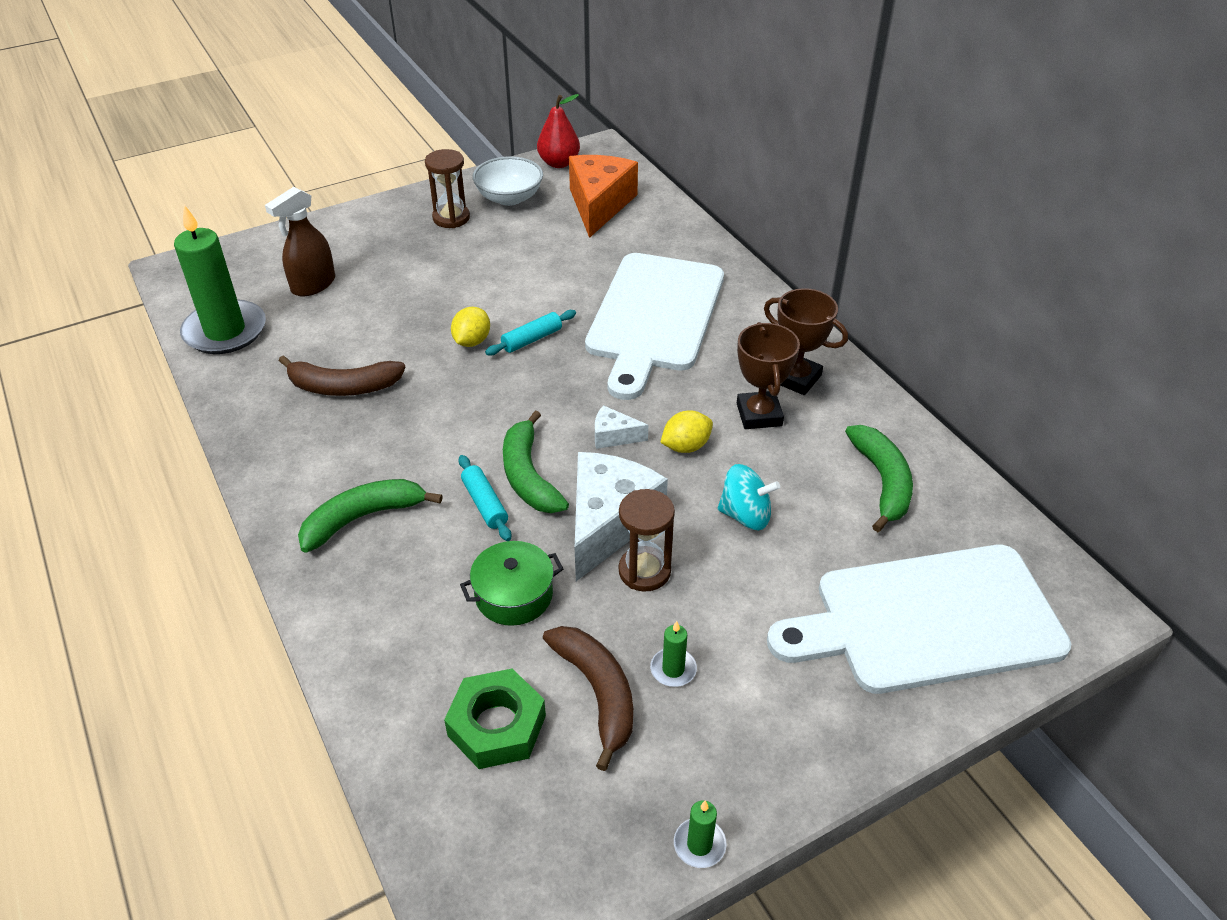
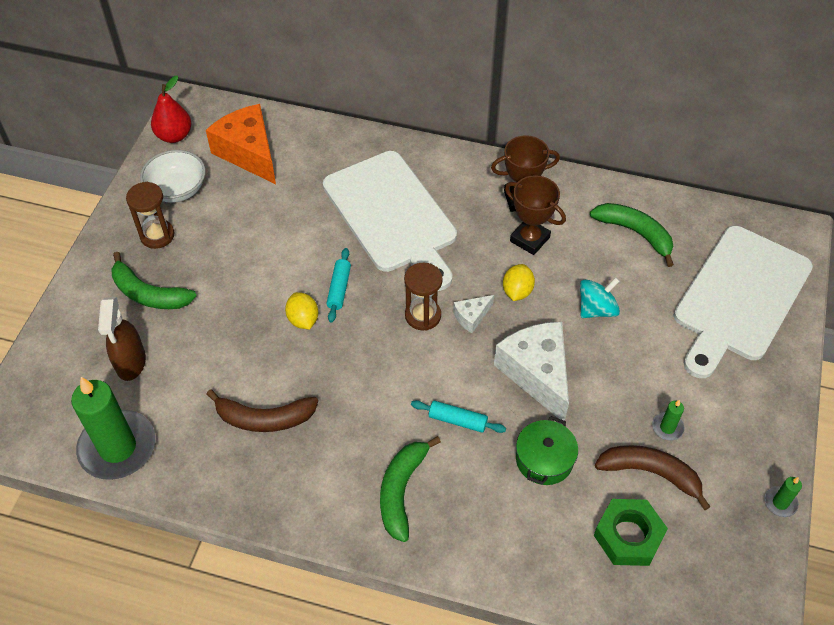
camera: 45 degrees left, 10 degrees up
(343, 387) = (264, 418): brown banana -> brown banana turned 45 degrees clockwise
(528, 476) = (458, 382): green banana -> green banana (149, 294)
(644, 571) = (589, 386): brown hourglass -> brown hourglass (423, 315)

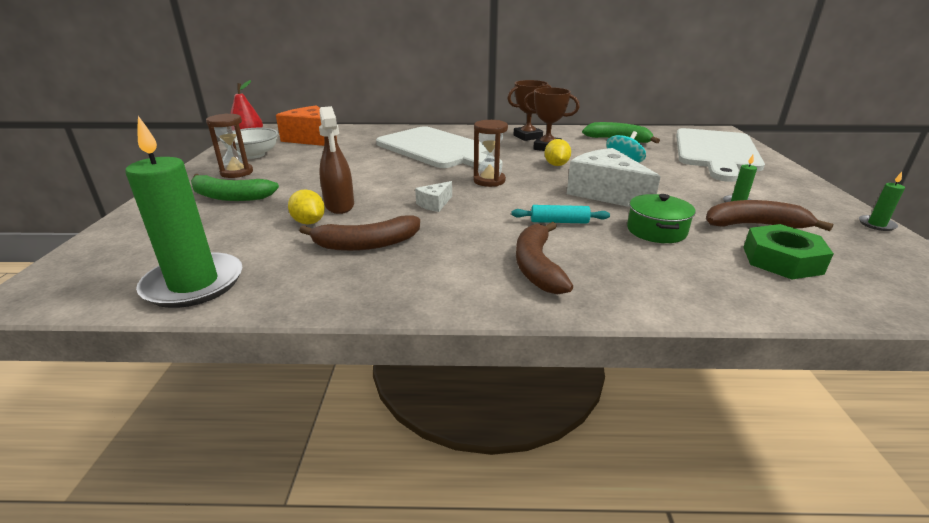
camera: 15 degrees left, 25 degrees down
(131, 362) = (211, 231): brown spray bottle -> brown spray bottle (339, 206)
(303, 319) = (384, 193): yellow lemon -> yellow lemon (309, 222)
(339, 289) = (410, 178): turquoise rolling pin -> none
(401, 491) = (537, 266): green banana -> brown banana
(471, 317) = (530, 177): white cheese -> white cheese (435, 204)

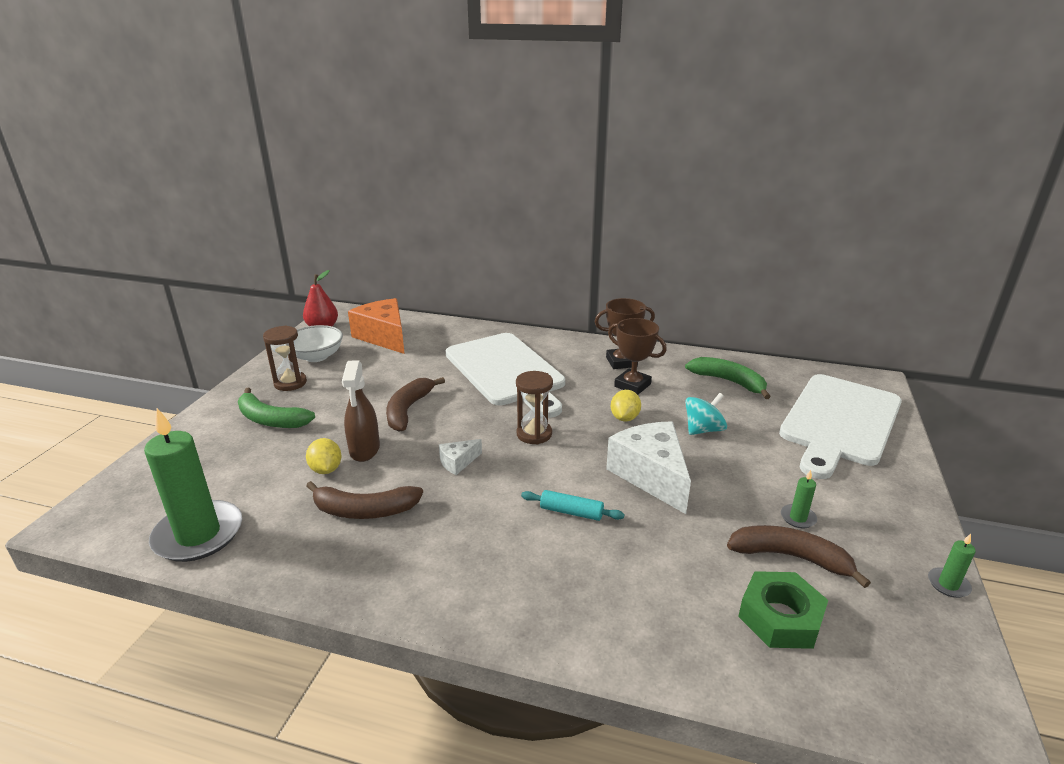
camera: 15 degrees right, 0 degrees up
(537, 266) = (509, 573): brown banana -> brown banana (408, 410)
(656, 230) = (669, 545): green pot -> none

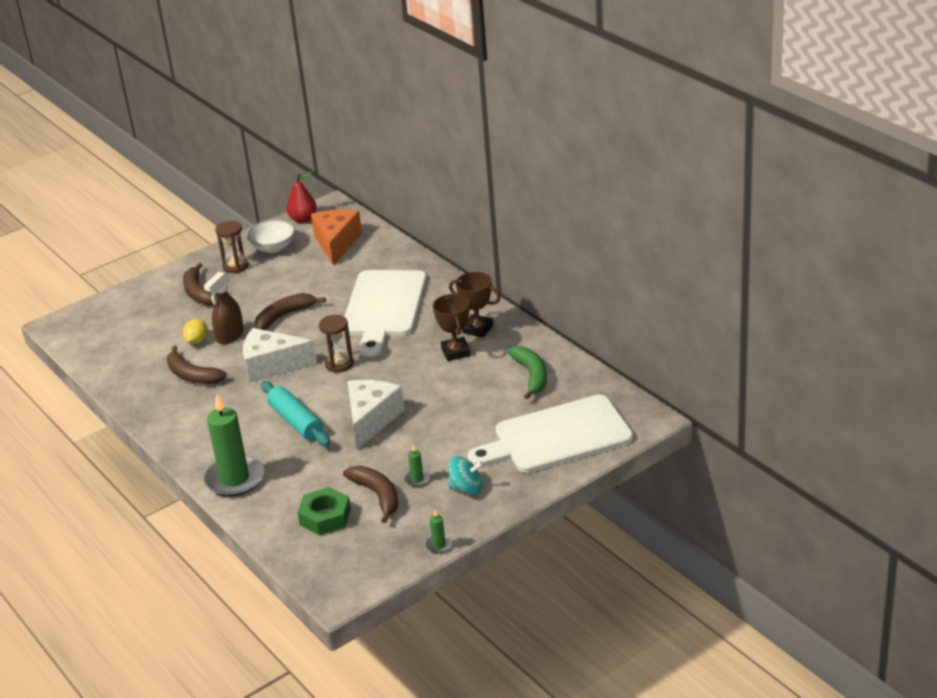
camera: 40 degrees right, 5 degrees up
(198, 534) = (104, 356): green candle -> green candle (234, 479)
(270, 419) = (199, 293): green banana -> brown banana
(458, 462) = (272, 365): white cheese -> white cheese, size x2.17
(571, 512) = (296, 421): turquoise rolling pin -> turquoise rolling pin, size x1.72
(624, 418) = (412, 375): yellow lemon -> none
(703, 430) = (451, 404): turquoise spinning top -> turquoise spinning top (466, 488)

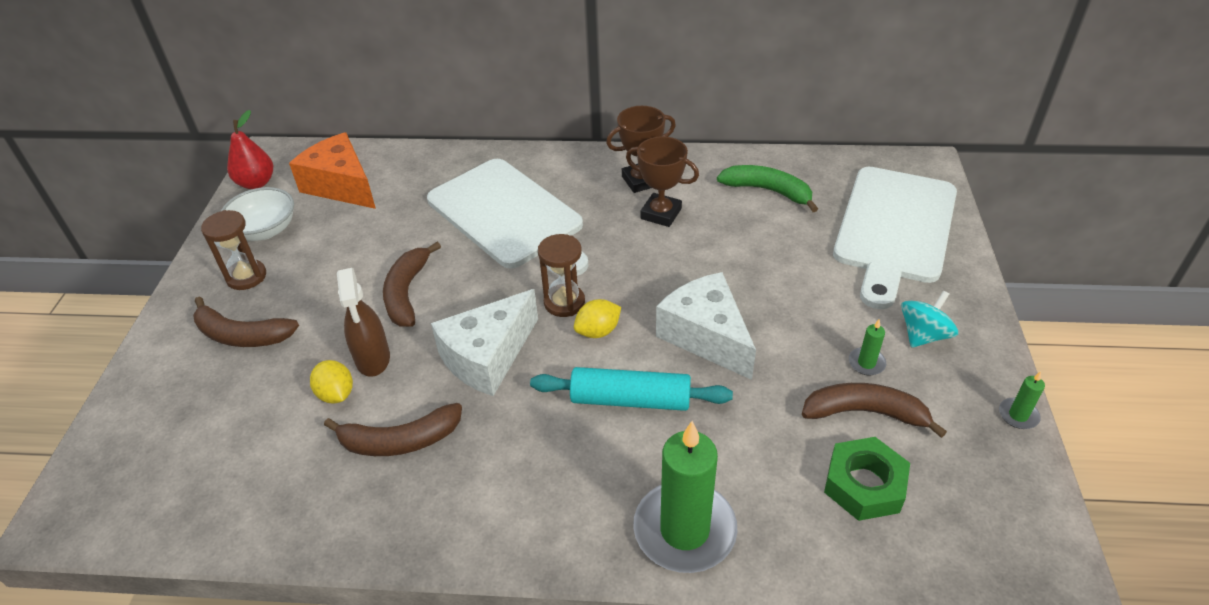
camera: 50 degrees left, 10 degrees up
(331, 386) = (598, 331): none -> yellow lemon

